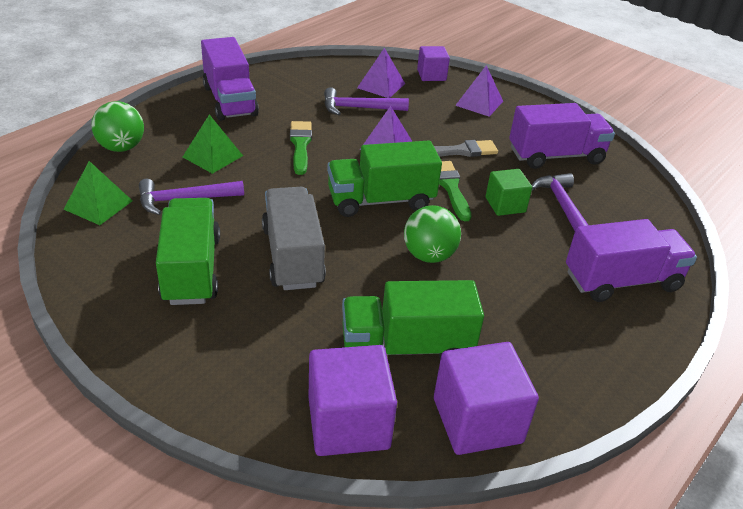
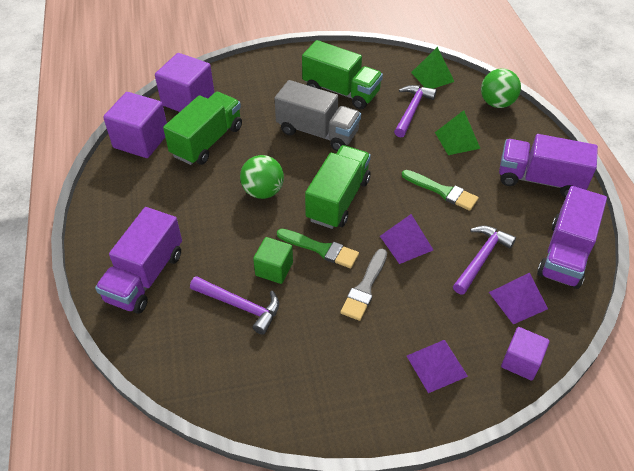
camera: 130 degrees right, 10 degrees up
(555, 156) = (305, 360): purple truck -> purple truck (565, 254)

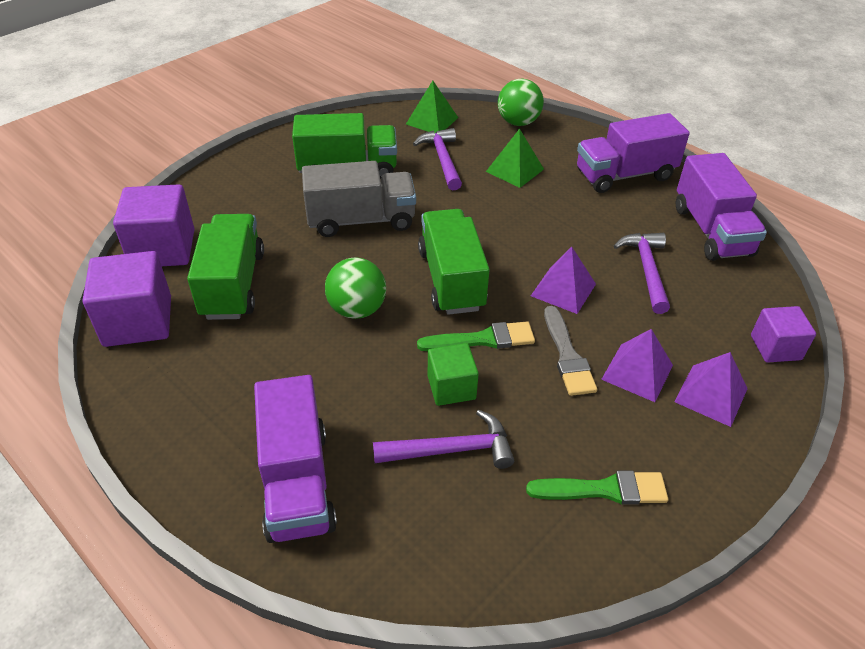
camera: 35 degrees left, 5 degrees down
(442, 191) = (548, 224): green brush -> green brush (604, 490)
(518, 300) = (716, 292): purple pyramid -> purple pyramid (637, 372)

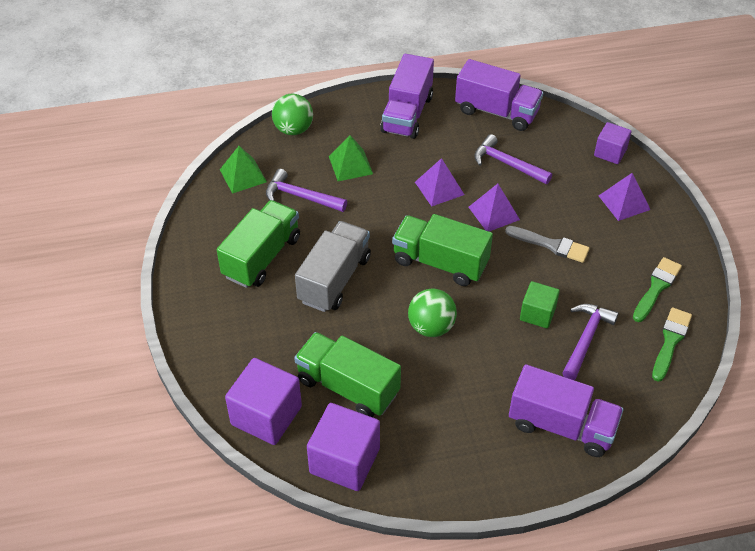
camera: 55 degrees left, 5 degrees up
(482, 339) = (508, 277): green brush -> green brush (670, 341)
(637, 372) = (586, 222): purple pyramid -> purple pyramid (439, 188)

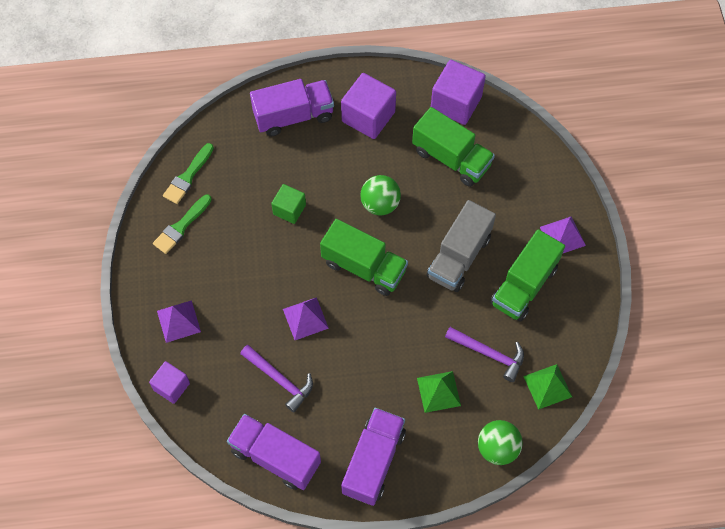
camera: 175 degrees left, 15 degrees up
(266, 415) = (514, 140): purple cube -> purple cube (368, 117)
(439, 188) = (353, 353): purple pyramid -> purple pyramid (562, 236)
(551, 245) = (260, 278): grey brush -> none
(561, 426) = (293, 116): purple truck -> purple truck turned 135 degrees clockwise
(586, 339) = (255, 183): purple hammer -> none

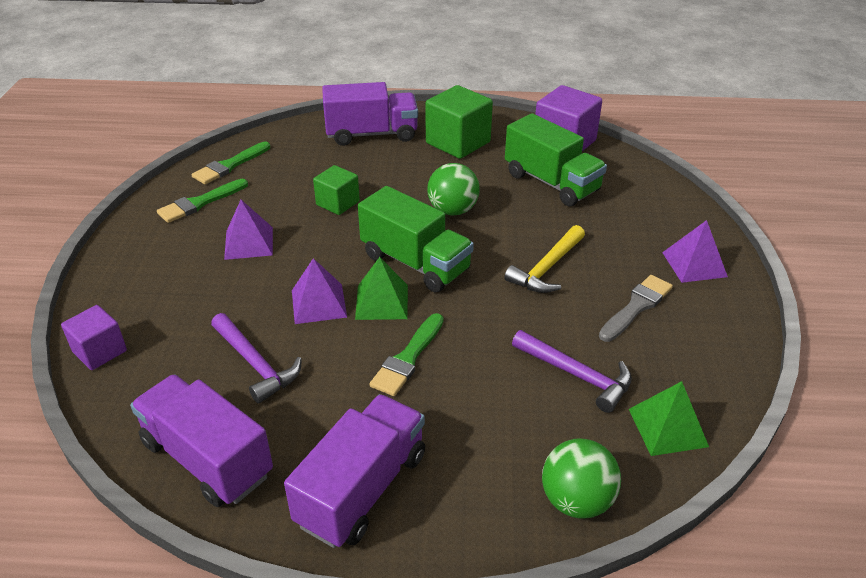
camera: 10 degrees right, 25 degrees down
(178, 321) = (148, 285): purple pyramid -> purple pyramid (249, 243)
(368, 117) = (458, 142): purple cube -> green cube
(378, 358) = (408, 358): none -> green brush
(438, 391) = (490, 410): green pyramid -> green pyramid (381, 302)
(459, 257) = (547, 268): grey truck -> yellow hammer
(524, 285) = (636, 307): green truck -> grey brush

